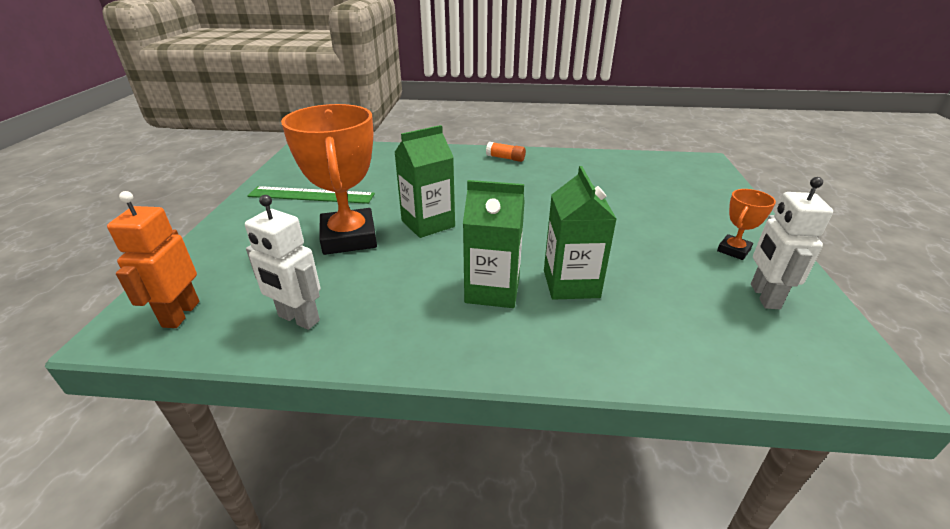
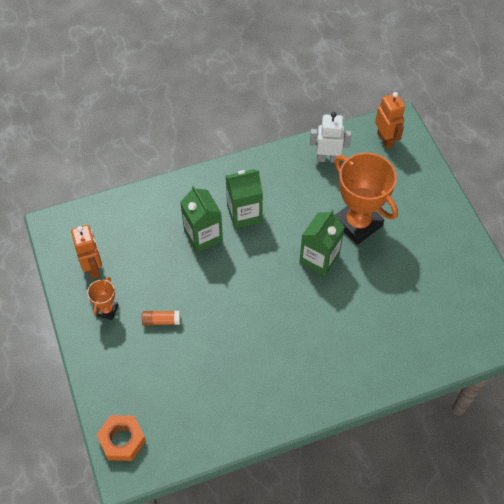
camera: 155 degrees right, 25 degrees up
(311, 195) = (429, 258): green ruler -> none
(505, 158) = (318, 390): orange glue stick -> orange glue stick (161, 321)
(707, 172) = (122, 440): none -> orange nut
(764, 296) = (93, 268): white robot -> orange robot

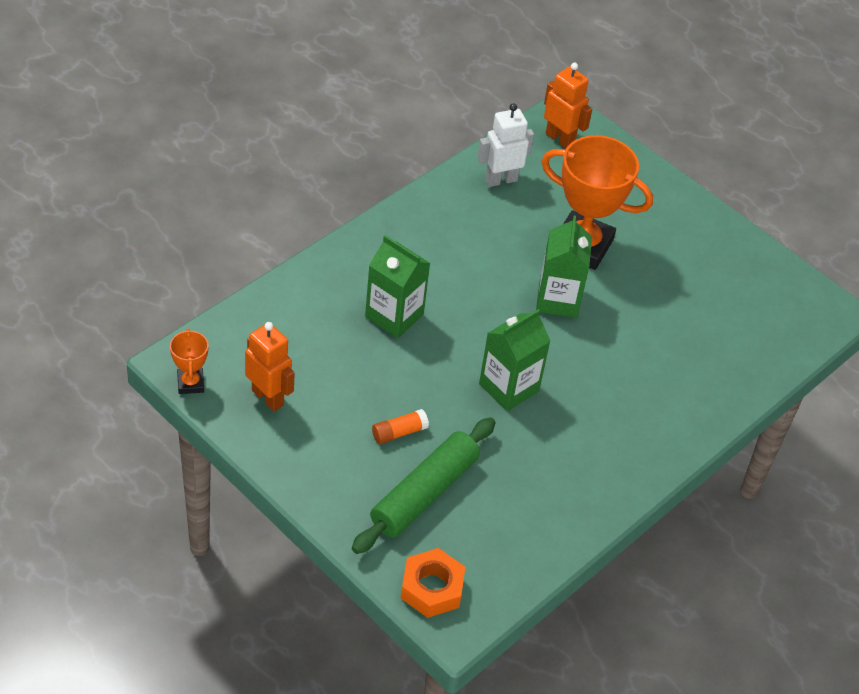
camera: 30 degrees left, 10 degrees down
(107, 310) = (318, 443): orange trophy -> orange trophy (190, 383)
(154, 370) = (424, 493): none -> green rolling pin
(244, 214) = (432, 274): green carton -> green carton (509, 387)

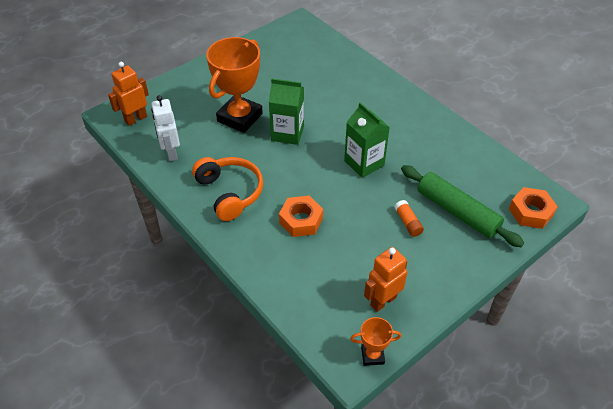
camera: 80 degrees left, 0 degrees up
(394, 316) = (301, 220): green carton -> orange nut
(435, 242) = (229, 193): none -> orange headphones

